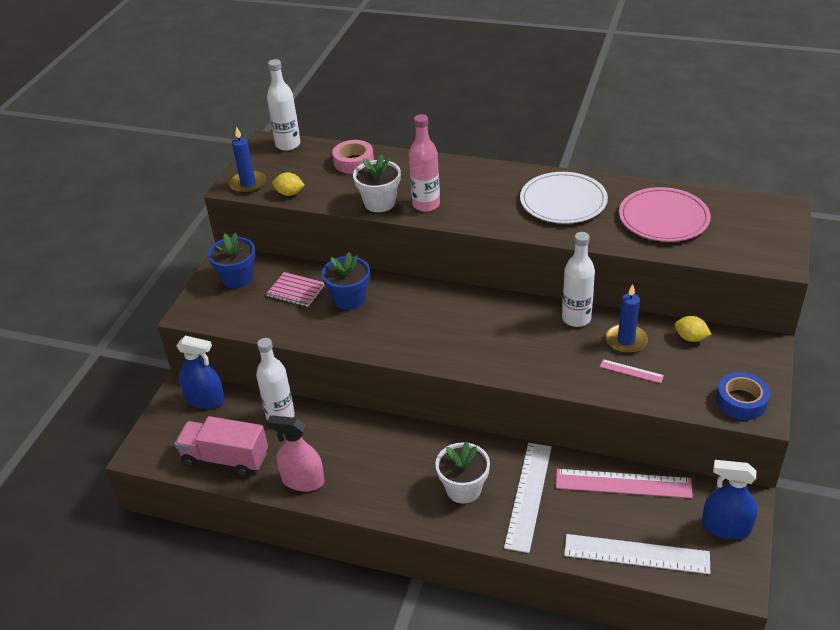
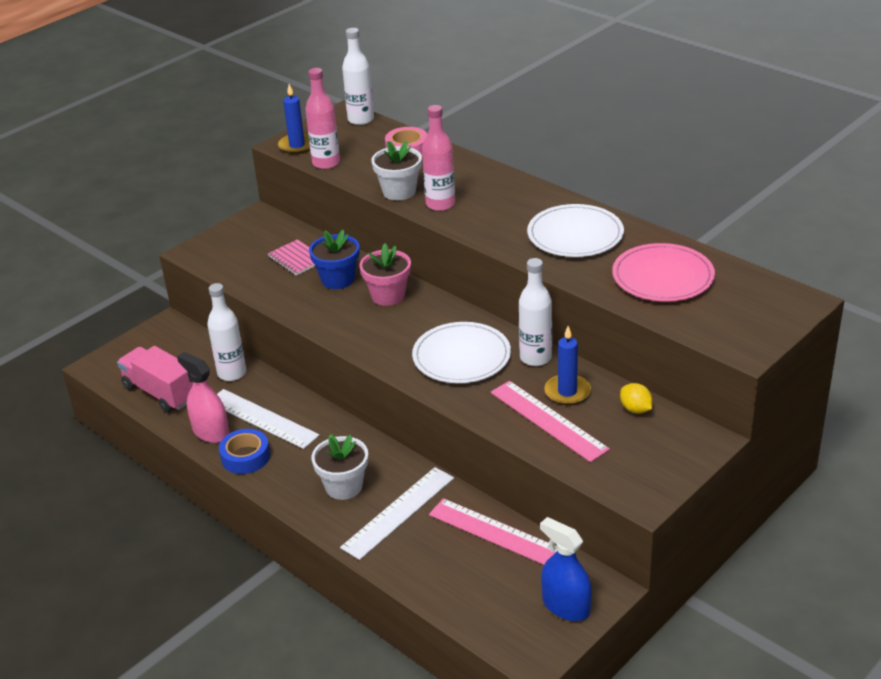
camera: 25 degrees right, 5 degrees down
(205, 399) = (180, 339): blue spray bottle -> none
(237, 278) = (255, 234): blue flower pot -> none
(289, 193) = (326, 163): yellow lemon -> pink bottle
(406, 300) = (388, 295): none -> pink flower pot
(514, 337) = (461, 356): none -> white plate
(631, 371) = (548, 420): pink ruler -> pink ruler, size x2.10
(636, 554) = (458, 597): white ruler -> white ruler (262, 419)
(741, 401) = (635, 481): blue tape -> blue tape (245, 457)

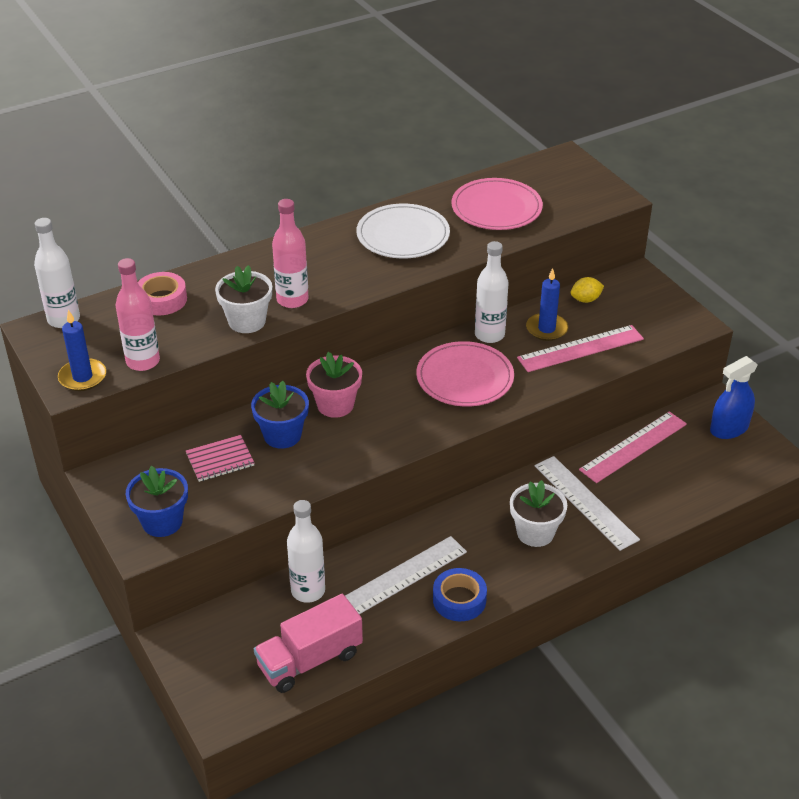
camera: 75 degrees left, 5 degrees up
(211, 432) = (404, 623): pink spray bottle -> none
(220, 253) = (162, 522): none -> blue flower pot
(461, 356) = (465, 378): white plate -> pink plate

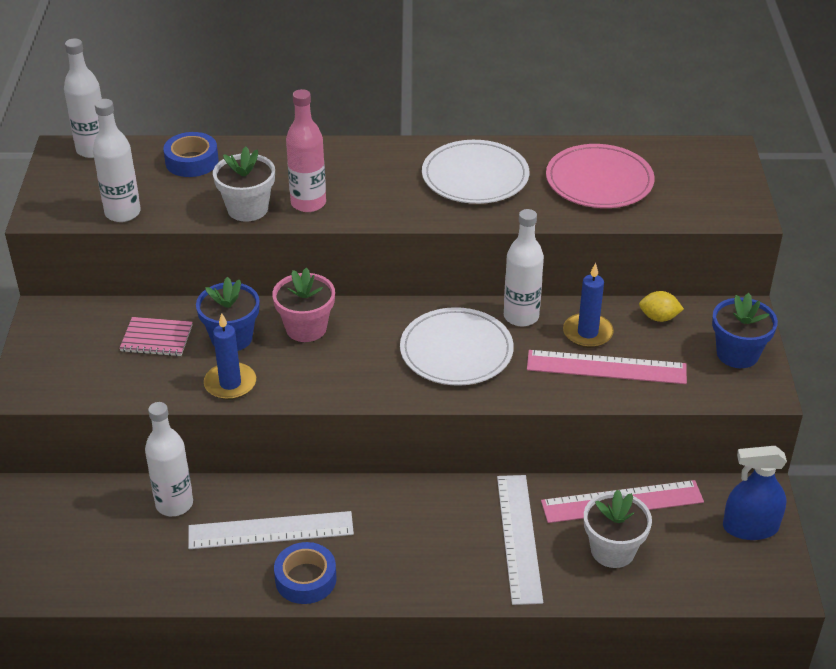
camera: 30 degrees right, 0 degrees up
(82, 377) = (60, 208): blue candle -> blue candle (230, 384)
(143, 361) = (123, 213): pink bottle -> white bottle
(162, 300) = (192, 161): pink tape -> blue tape
(162, 522) = (58, 375): blue flower pot -> blue flower pot (737, 354)
(310, 660) = (120, 570): pink truck -> none
(465, 378) = (456, 350): pink plate -> white plate
(535, 532) = (439, 546): white flower pot -> white flower pot (612, 550)

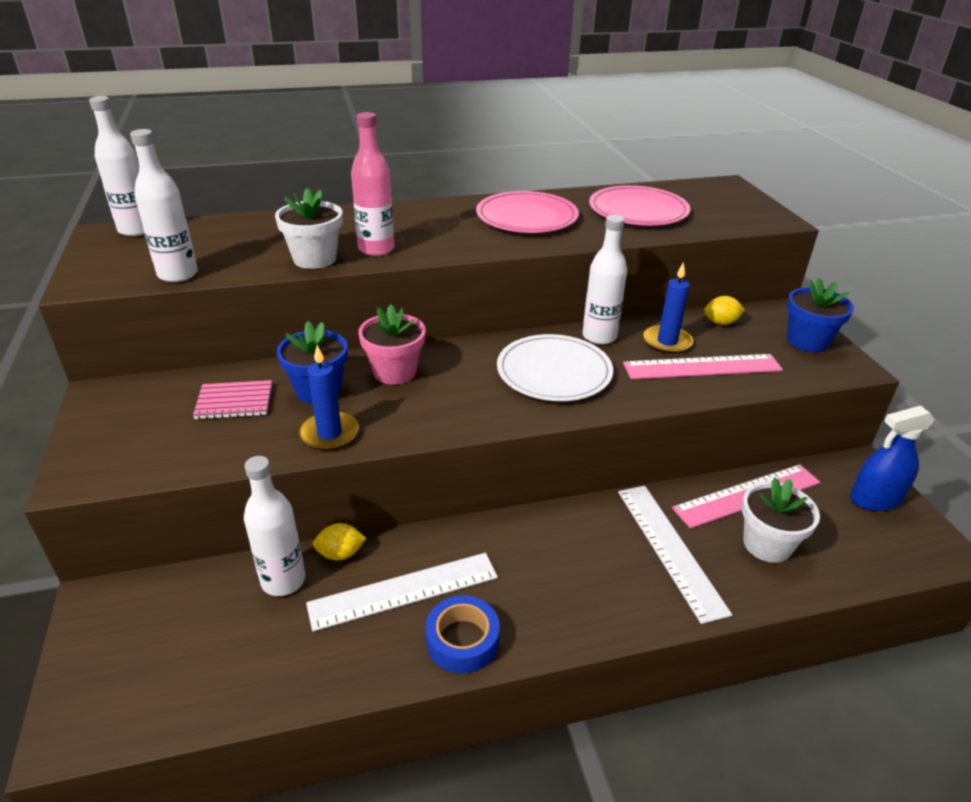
camera: 15 degrees left, 5 degrees down
(192, 161) = (245, 230): blue tape -> none
(227, 489) = (340, 554): none -> yellow lemon
(475, 176) = (527, 217): white plate -> pink plate

